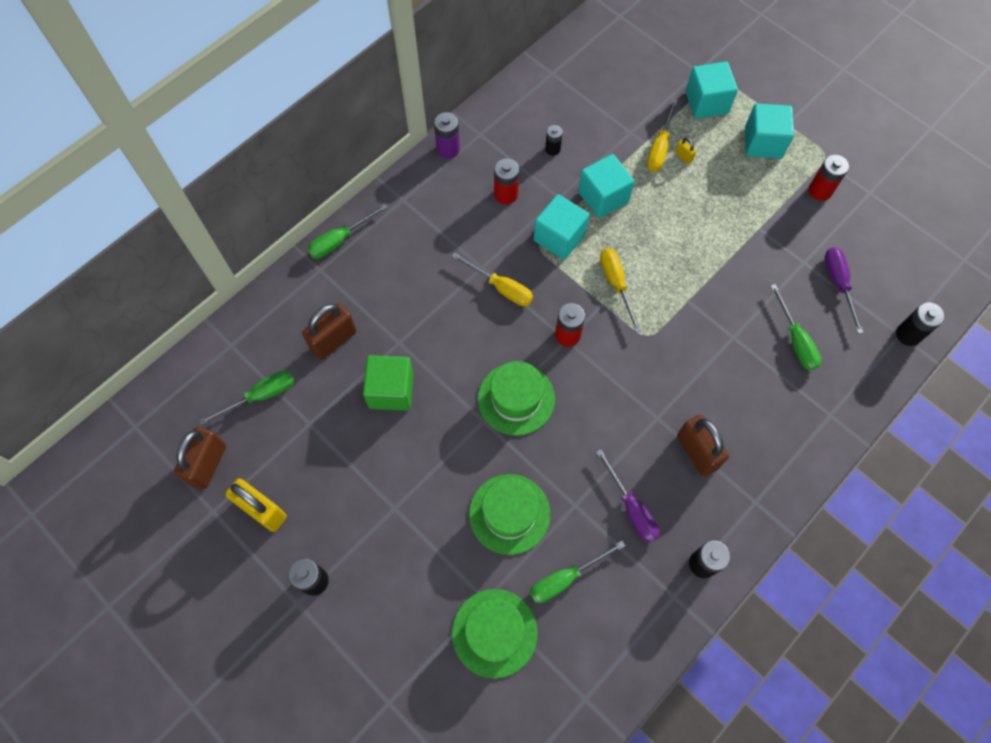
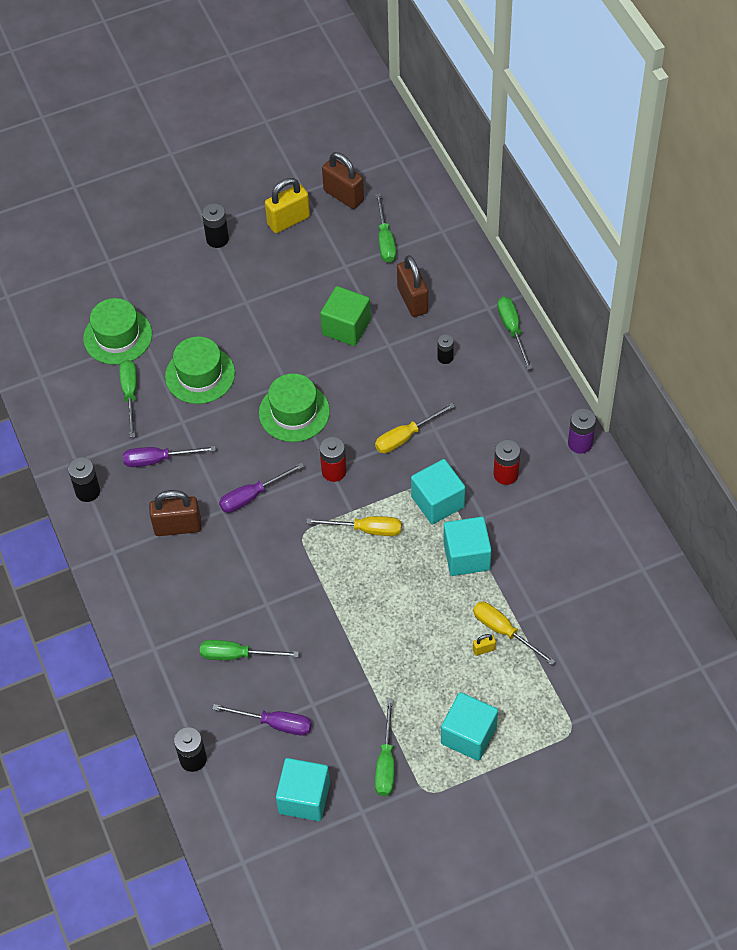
camera: 115 degrees right, 10 degrees down
(552, 149) = (543, 533): black battery -> black battery (445, 357)
(629, 397) = (252, 496): none -> purple screwdriver
(706, 102) = (544, 703): turquoise cube -> turquoise cube (304, 798)
(820, 191) = (386, 762): red battery -> green screwdriver

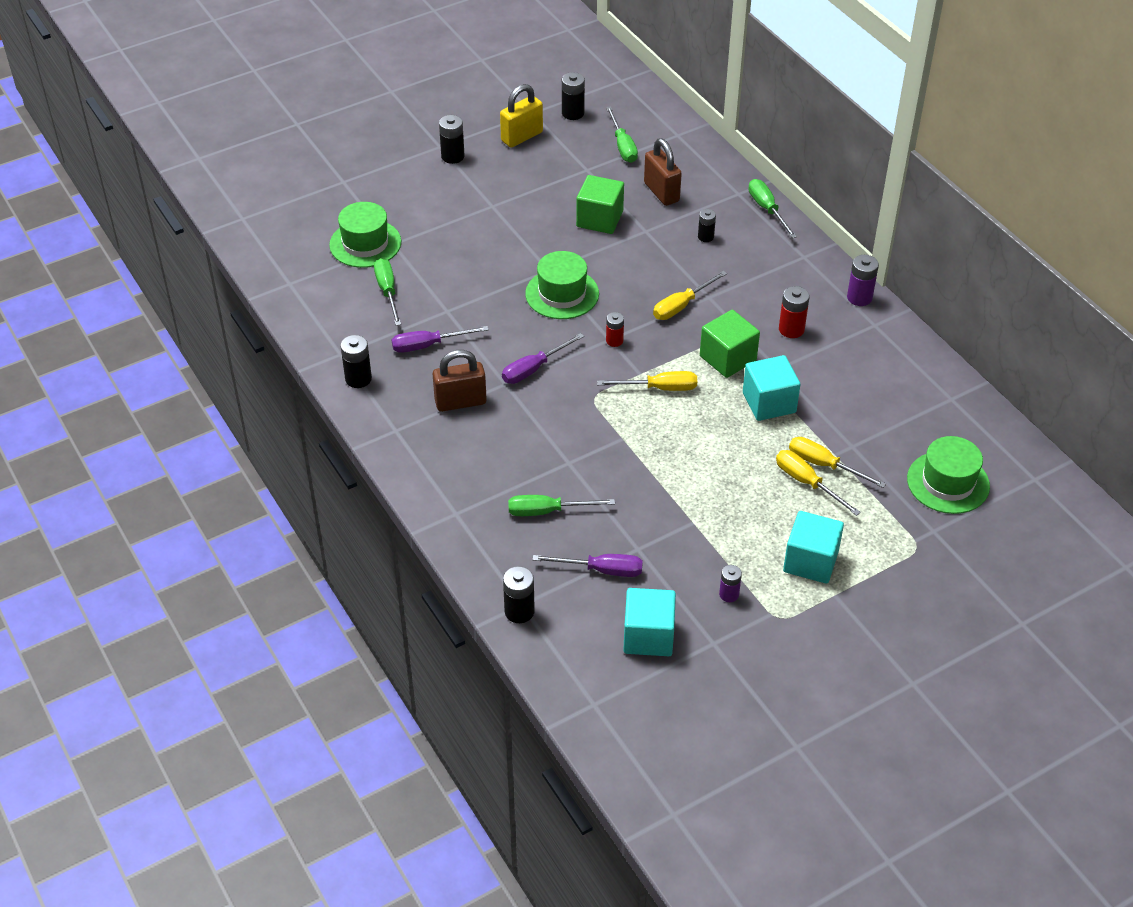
camera: 10 degrees left, 10 degrees down
(200, 375) = (457, 270): green hat -> green hat (948, 482)
(334, 471) = (614, 341): red battery -> red battery, size x0.67
(343, 195) = (573, 113): brown padlock -> black battery
(386, 762) = (729, 594): green screwdriver -> purple battery
(438, 502) = (728, 358): turquoise cube -> green cube
(484, 649) = (807, 483): yellow padlock -> yellow screwdriver

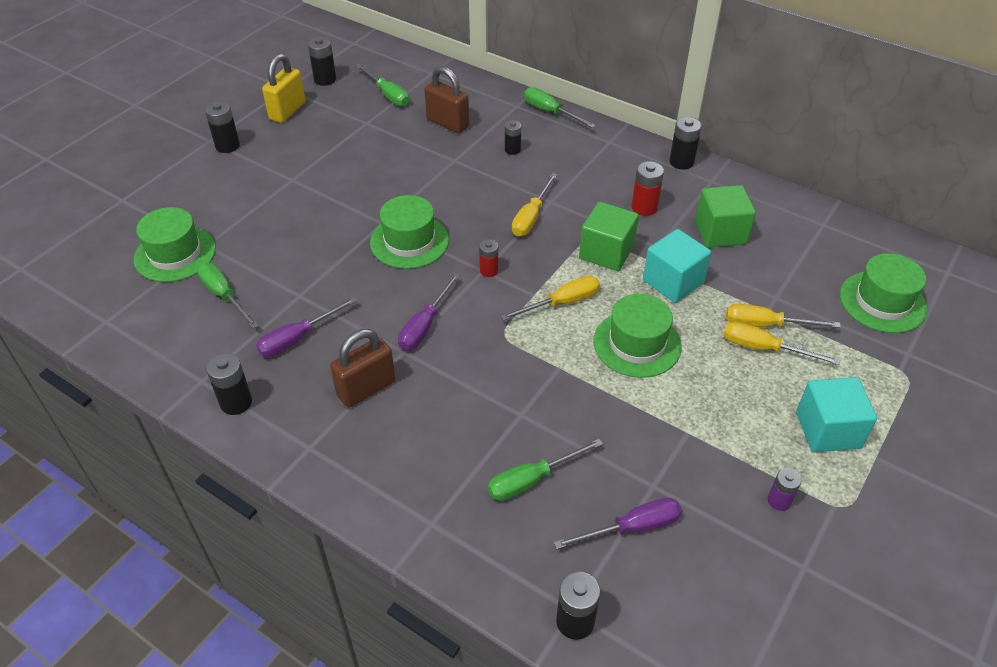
camera: 25 degrees left, 0 degrees up
(599, 219) = (404, 162): green cube -> green cube (720, 232)
(648, 636) = (733, 589): turquoise cube -> none
(700, 442) = (637, 344): none -> green hat
(859, 298) = (681, 162): purple battery -> black battery

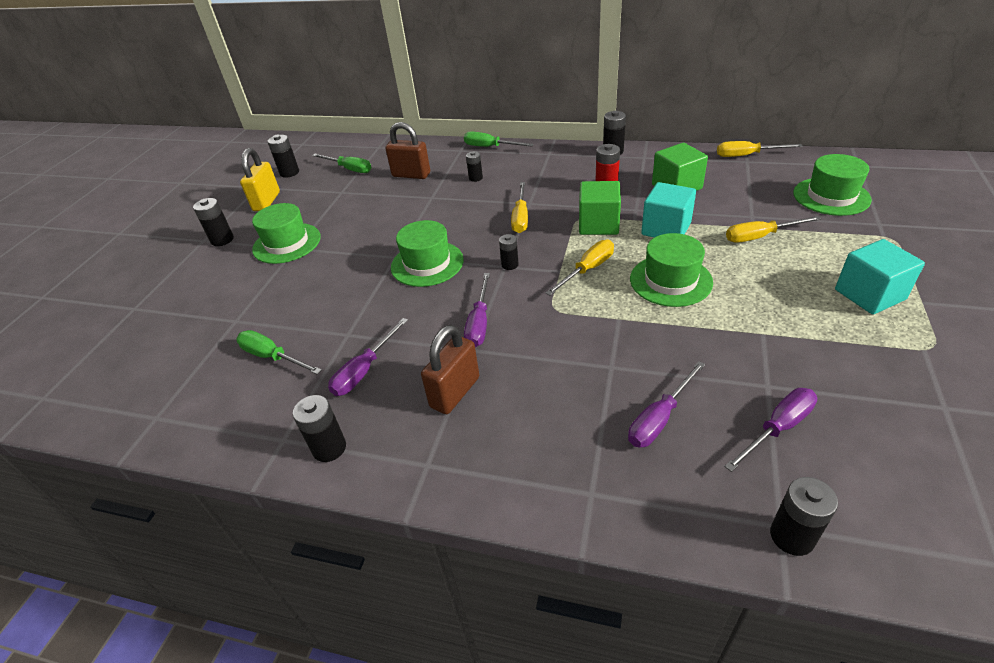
camera: 15 degrees left, 5 degrees down
(175, 254) = (207, 337): green hat -> green hat (287, 243)
(489, 270) = (510, 265): red battery -> black battery
(532, 480) = (659, 418): green screwdriver -> purple screwdriver
(764, 348) = (772, 253): yellow screwdriver -> yellow screwdriver (747, 155)
(779, 501) = (879, 361): purple battery -> none

